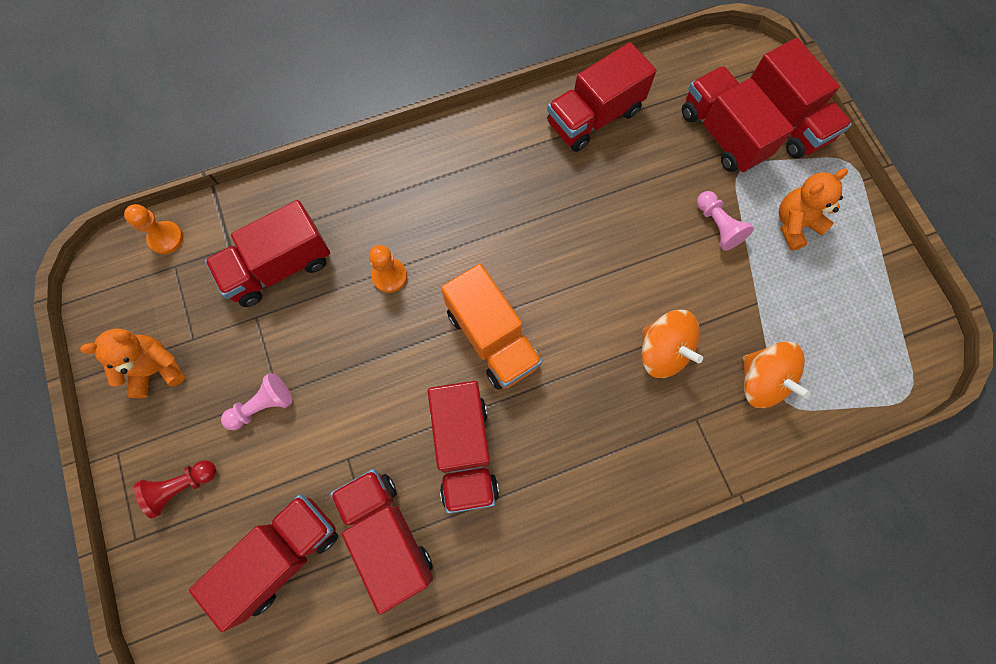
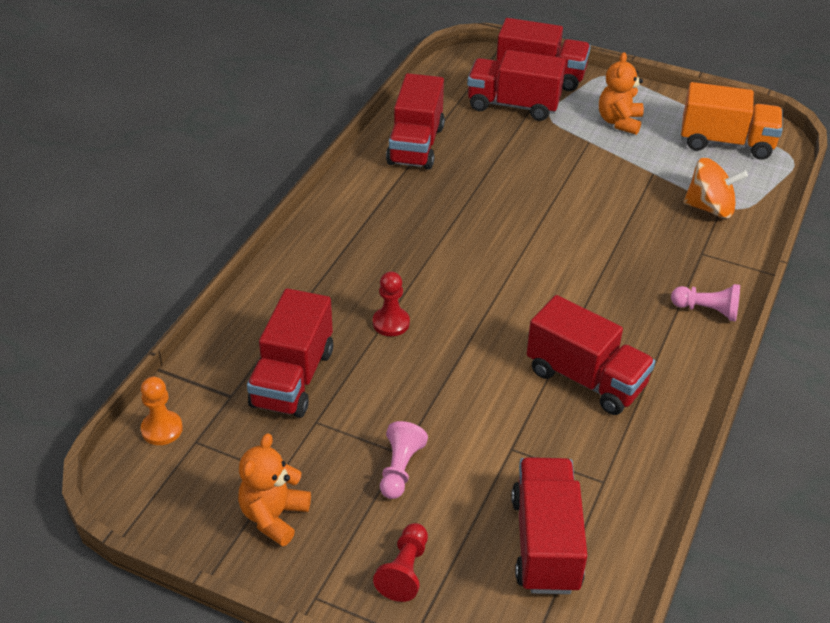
camera: 45 degrees left, 30 degrees down
(387, 535) = (602, 467): red truck -> none
(389, 276) = (391, 323): orange pawn -> red pawn
(492, 338) = (515, 305): orange truck -> orange truck (726, 143)
(663, 351) = (633, 234): orange spinning top -> none
(717, 226) = (575, 151): pink pawn -> pink pawn (707, 310)

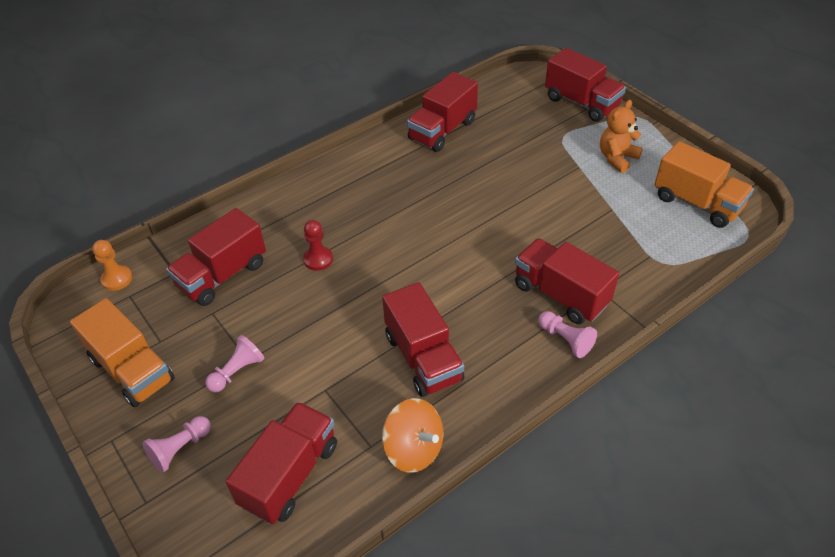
camera: 30 degrees right, 5 degrees up
(274, 516) = (132, 370): orange teddy bear -> orange truck
(404, 571) = (180, 449): red pawn -> pink pawn
(513, 105) = (541, 120): red truck -> red truck (560, 294)
(710, 208) = (637, 254): orange spinning top -> orange spinning top (413, 449)

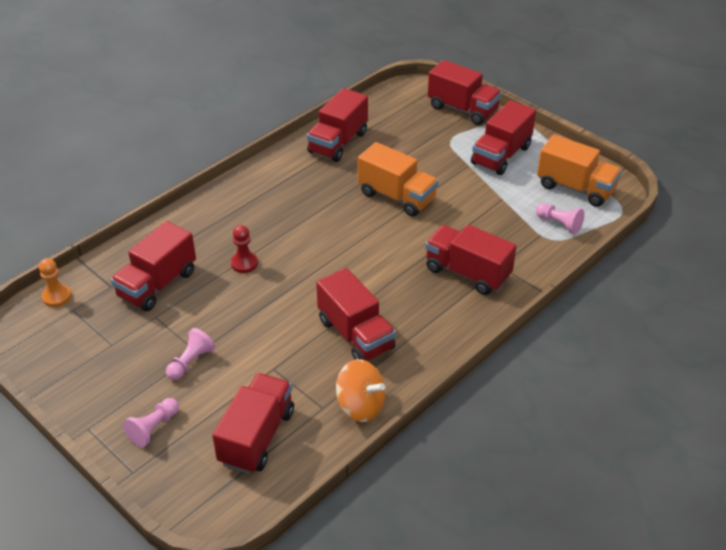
camera: 10 degrees left, 5 degrees down
(132, 370) = (93, 370): orange truck -> orange truck (397, 196)
(565, 340) = (477, 308): pink pawn -> pink pawn (559, 224)
(617, 158) = (501, 155): orange teddy bear -> red truck

